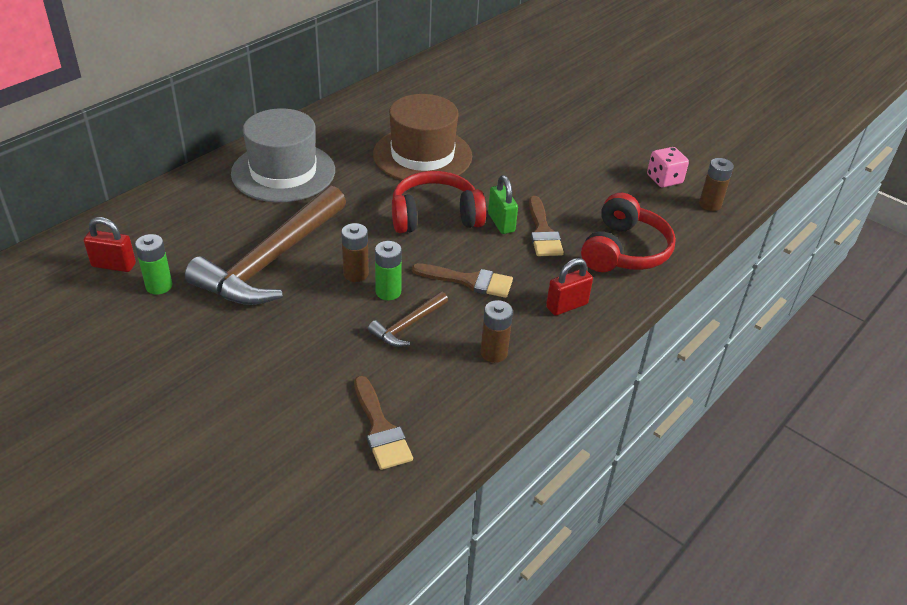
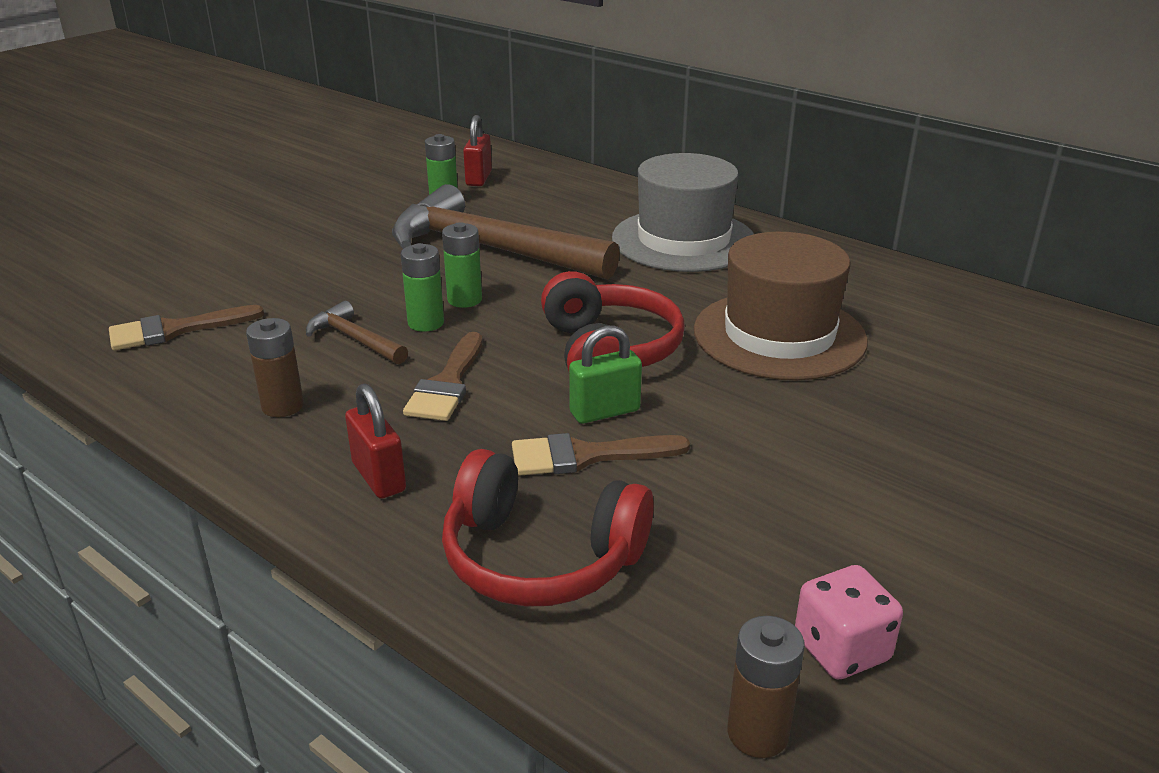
camera: 90 degrees right, 10 degrees down
(356, 274) = (464, 300): brown battery -> green battery

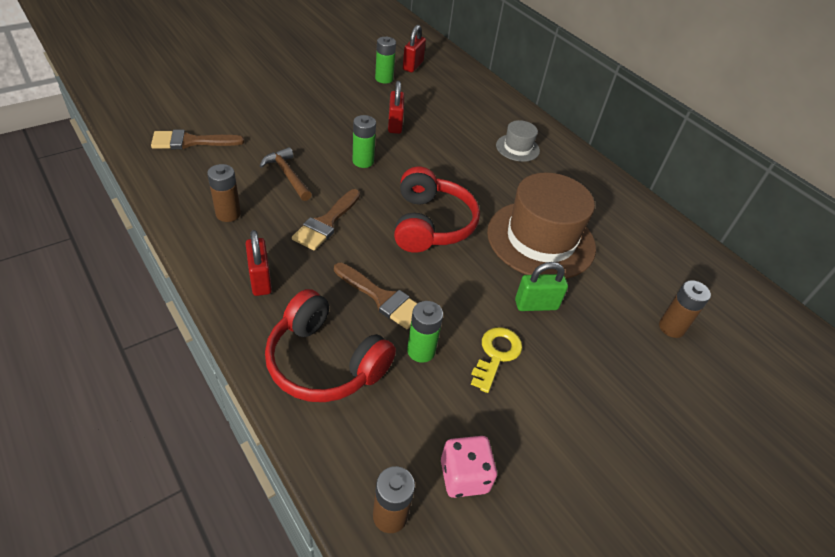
camera: 10 degrees right, 15 degrees up
(426, 323) = (333, 173): green battery -> green battery (421, 351)
(489, 249) = (395, 125): brown hammer -> red padlock
(586, 456) = (382, 298): brown brush -> brown brush turned 150 degrees counterclockwise
(605, 412) = (407, 269): green padlock -> green padlock (536, 305)
(683, 240) = (517, 148): grey hat -> grey hat, size x0.47
(797, 484) = (496, 354): none -> yellow key
(1021, 394) = (671, 327): none -> brown battery

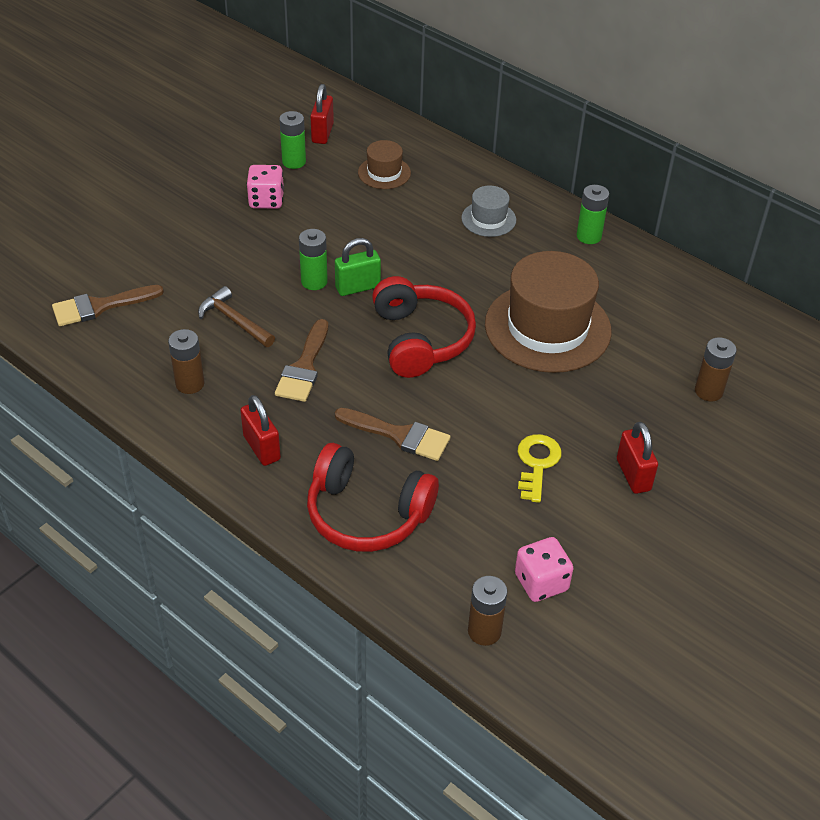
camera: 10 degrees left, 0 degrees up
(352, 99) = (266, 200): none -> pink dice
(395, 125) = (332, 224): red padlock -> red padlock (633, 475)
(421, 351) = (459, 479): green battery -> green battery (588, 236)
(448, 100) = (384, 173): none -> brown hat
(536, 305) = (562, 402): green padlock -> green padlock (358, 287)

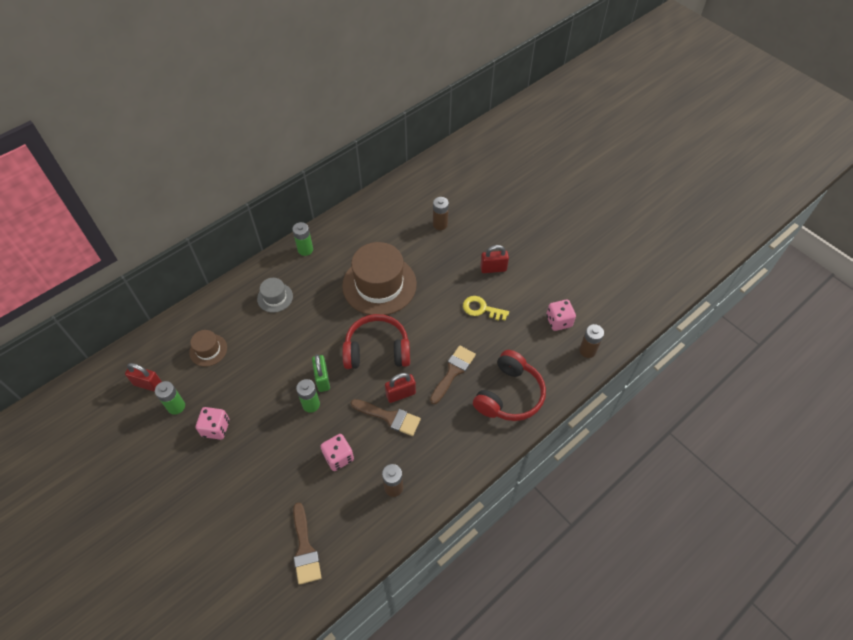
camera: 80 degrees left, 10 degrees up
(234, 320) = (338, 457): brown hammer -> pink dice
(262, 448) = (454, 447): red padlock -> red padlock (400, 394)

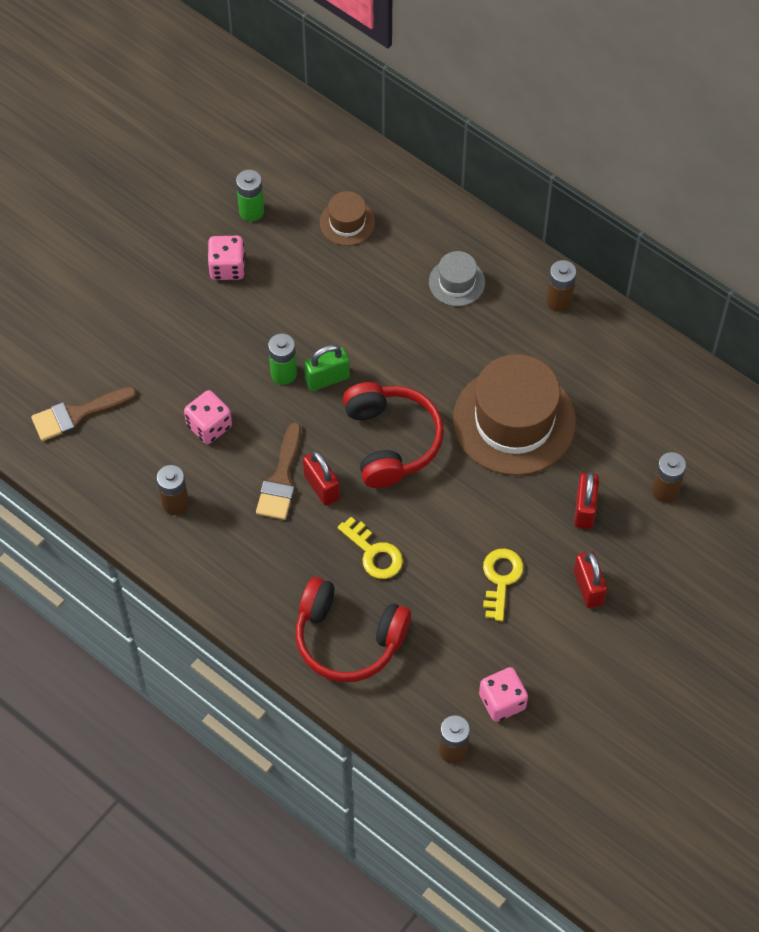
camera: 80 degrees right, 5 degrees up
(148, 384) = (279, 168): red padlock -> red padlock (584, 509)
(305, 250) = (559, 301): green battery -> brown battery
(453, 371) = (374, 553): brown brush -> yellow key

